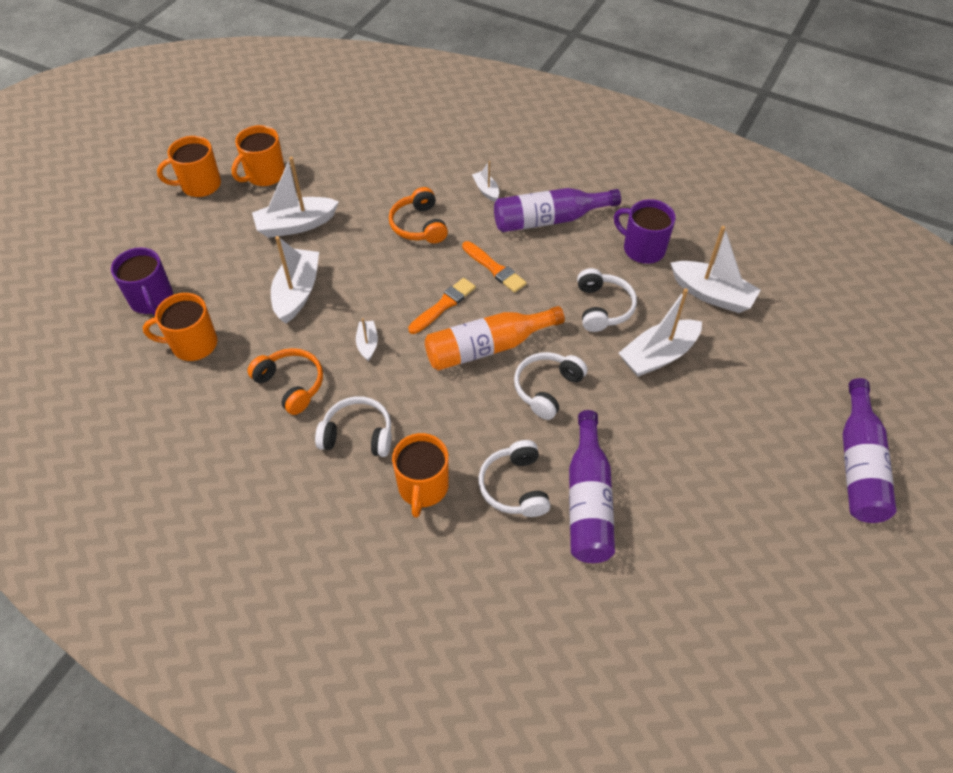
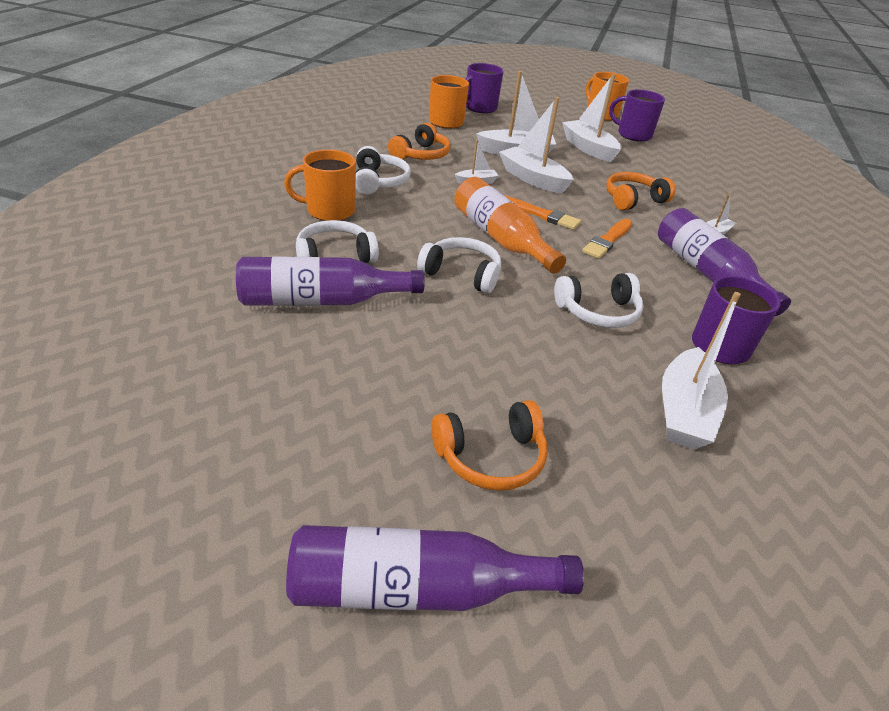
camera: 75 degrees right, 15 degrees down
(264, 175) = (633, 135): orange mug -> purple mug
(658, 355) = (546, 356): white boat -> white boat (533, 179)
(760, 410) = (491, 456): none -> orange headphones

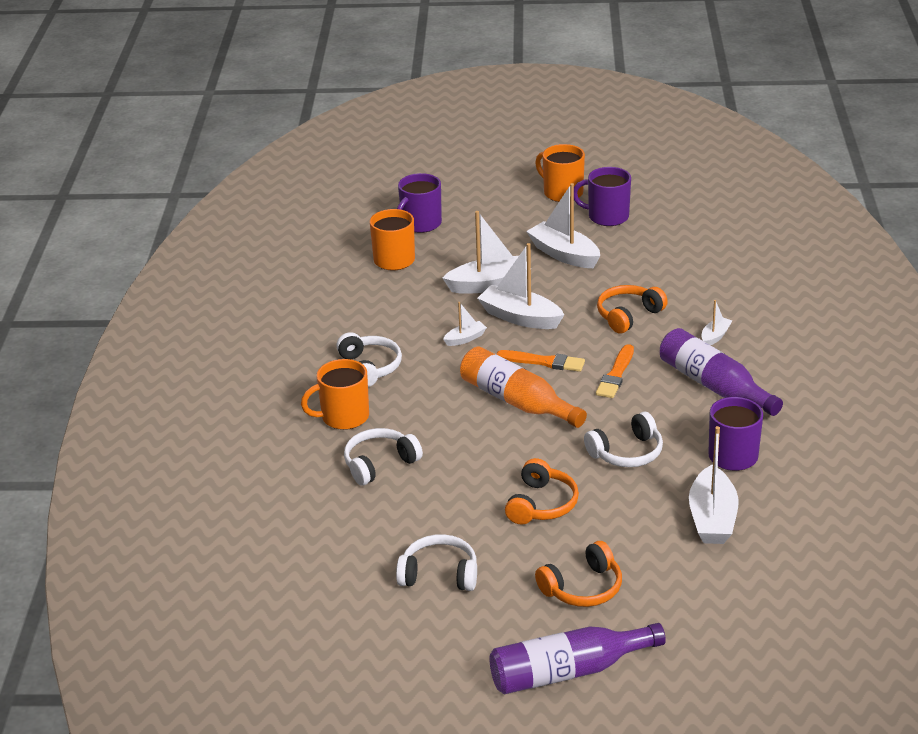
camera: 10 degrees left, 5 degrees down
(322, 301) = (395, 508): purple bottle -> none
(421, 155) = (392, 318): orange headphones -> orange headphones (541, 504)
(461, 274) = (498, 449): white headphones -> white headphones (439, 574)

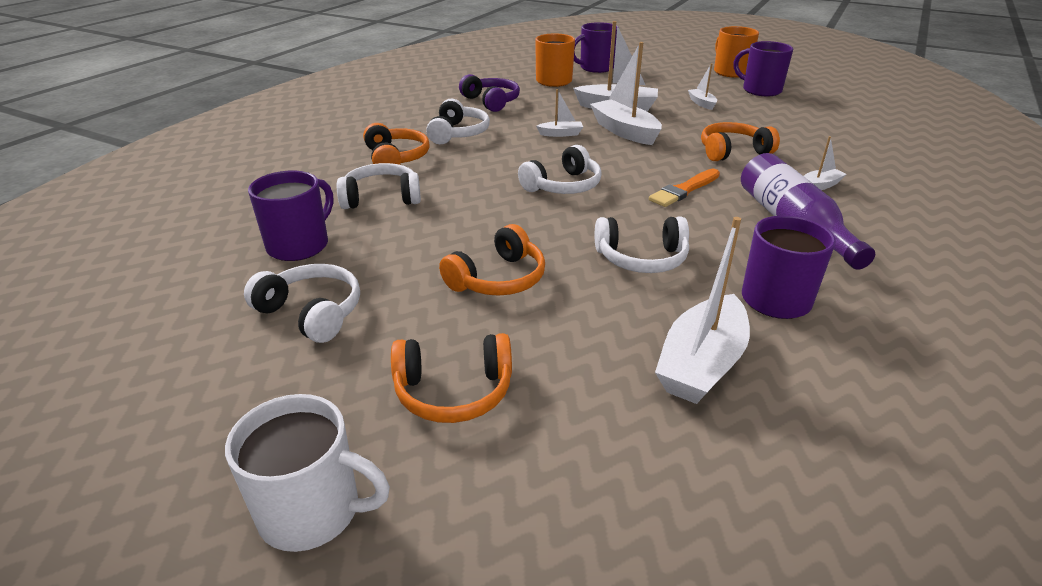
camera: 25 degrees right, 0 degrees up
(343, 417) = (395, 158): orange mug -> orange headphones
(358, 313) = (491, 102): none -> purple headphones
(366, 529) = (299, 245): none -> purple mug
(517, 401) = (563, 186): orange bottle -> white headphones
(544, 362) = (618, 164): orange brush -> none
(564, 254) = (702, 103): white boat -> white boat, size x0.51
(568, 671) = (313, 511): purple bottle -> white mug

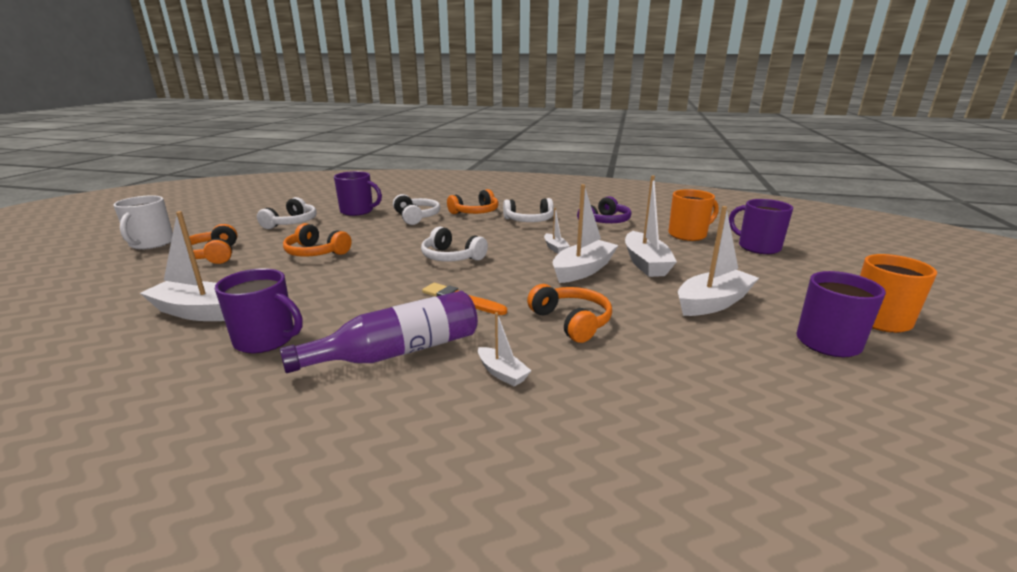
camera: 75 degrees right, 10 degrees down
(641, 258) = (337, 289): white headphones -> none
(702, 103) = (713, 303): white boat -> white boat, size x1.97

